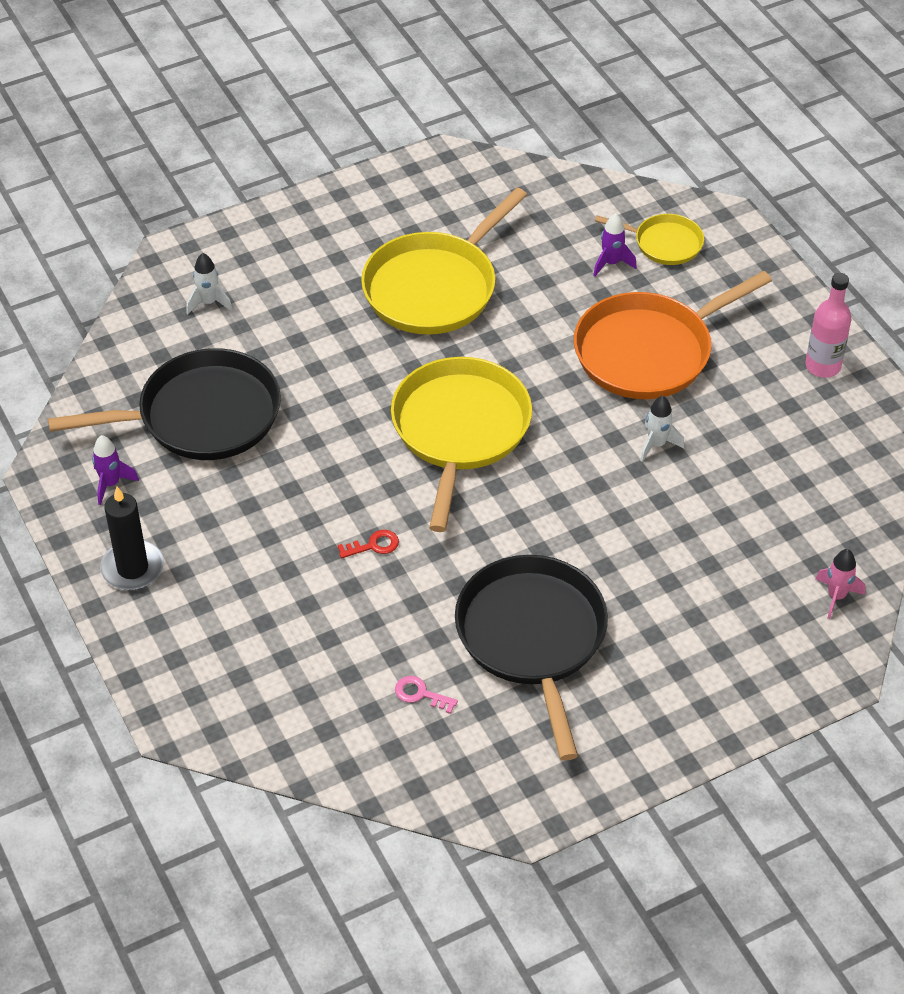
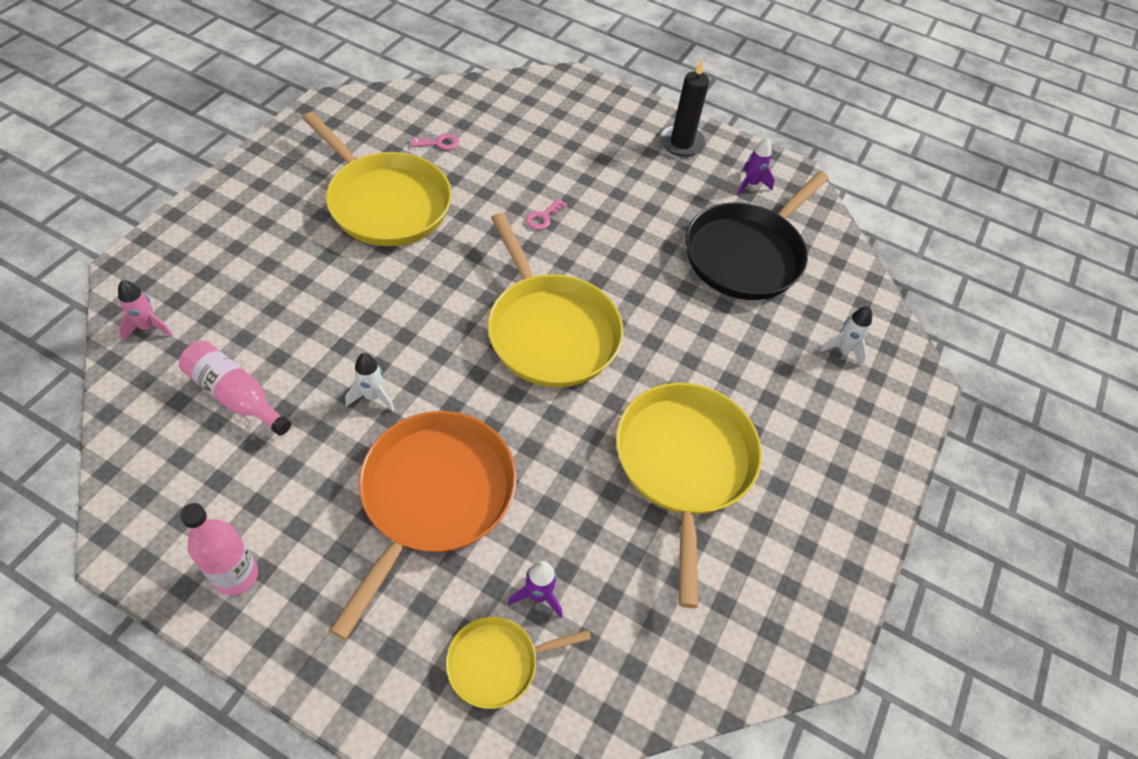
camera: 140 degrees right, 5 degrees up
(373, 545) = (543, 217): red key -> pink key
(532, 637) = (386, 203): black pan -> yellow pan
(776, 497) = (235, 395): none -> pink bottle

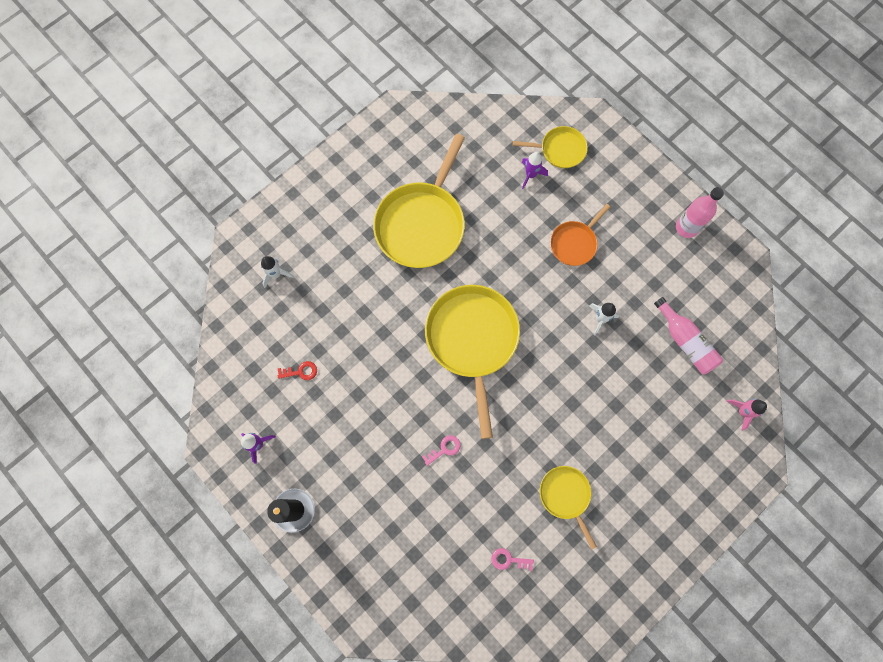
camera: 155 degrees left, 20 degrees up
(386, 203) = (565, 495): yellow pan -> yellow pan, size x0.52
(434, 496) = (574, 243): orange pan -> orange pan, size x0.52
(746, 254) = (301, 371): black pan -> red key

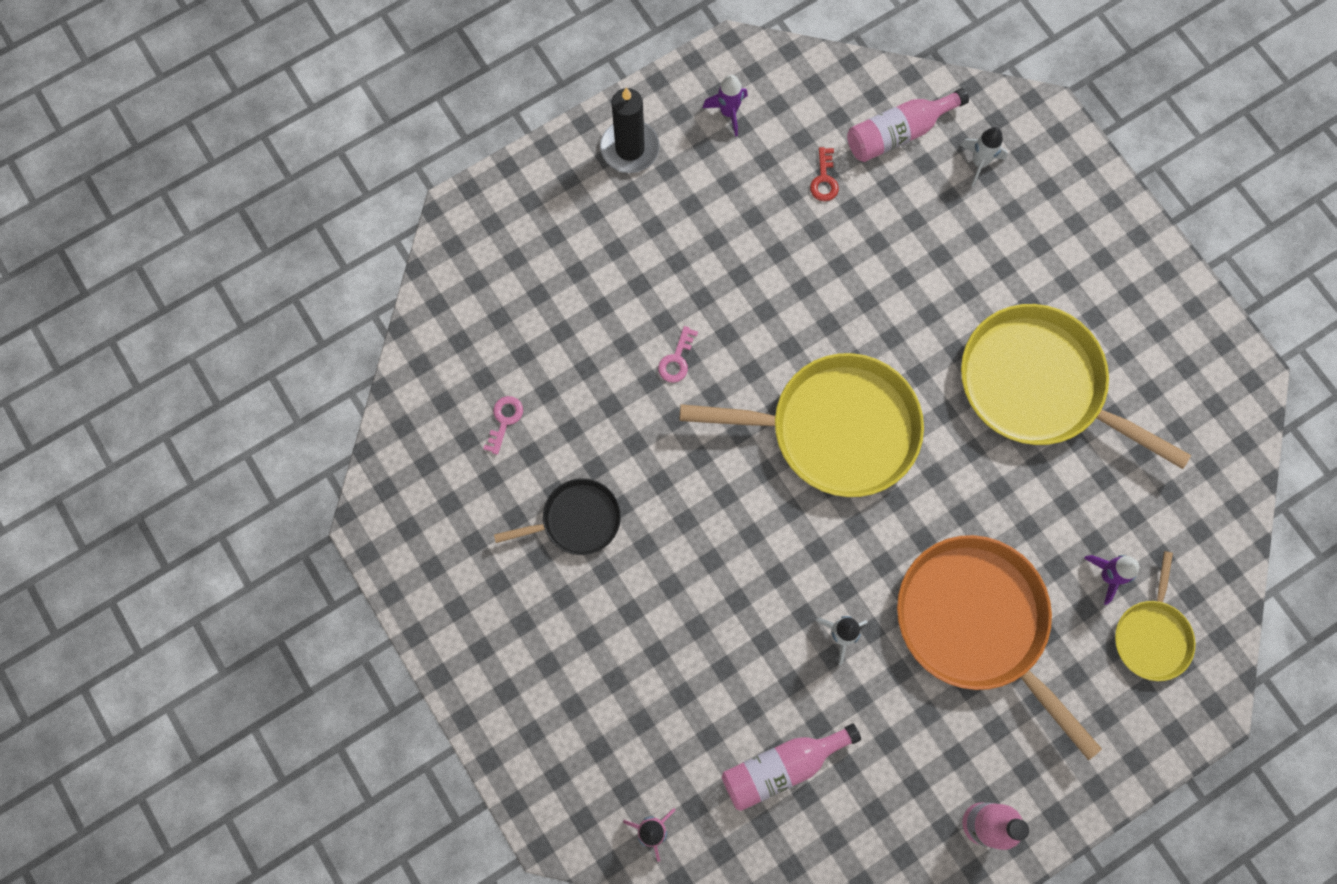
camera: 100 degrees right, 0 degrees up
(260, 328) = (898, 133): none -> pink bottle
(444, 449) = (676, 359): pink key -> pink key turned 45 degrees clockwise
(565, 495) = (577, 520): yellow pan -> black pan
(574, 243) = (976, 622): orange pan -> orange pan, size x1.93

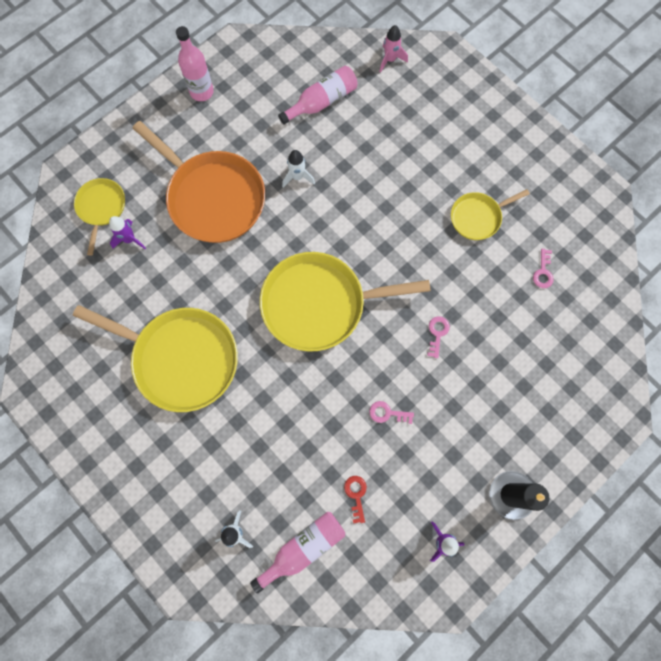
camera: 170 degrees right, 0 degrees up
(577, 520) = (477, 217): black pan -> yellow pan
(766, 268) = (387, 413): none -> pink key

